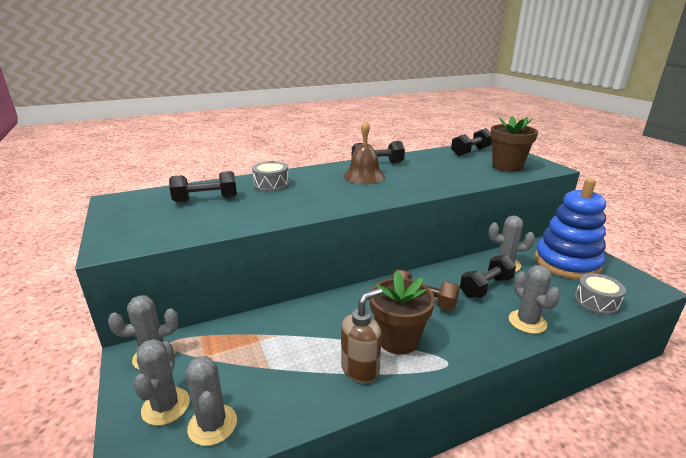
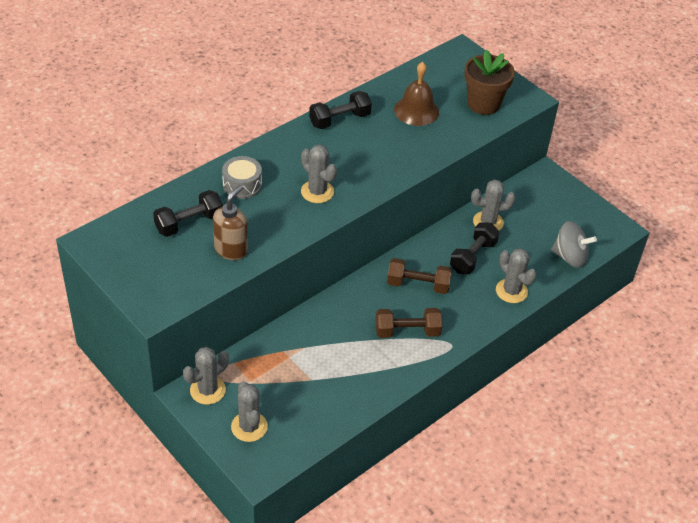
camera: 20 degrees left, 20 degrees up
(212, 425) = (294, 431): grey cactus -> grey cactus (317, 192)
(360, 369) = (385, 365): brown soap dispenser -> brown soap dispenser (231, 249)
(364, 176) = (334, 150): brown bell -> brown bell (416, 110)
(398, 340) = (407, 331): brown flower pot -> brown dumbbell
(470, 152) = (440, 74): black dumbbell -> none
(567, 263) = (547, 209): blue stacking toy -> none
(596, 302) = (570, 257): grey drum -> grey spinning top

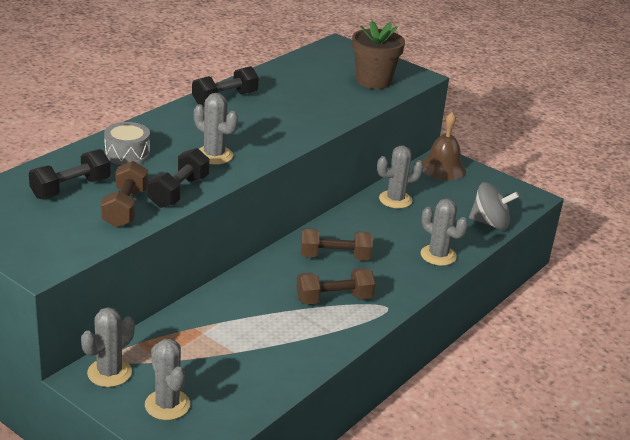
camera: 10 degrees left, 15 degrees down
(231, 249) = (125, 208): brown soap dispenser -> brown dumbbell
(416, 110) = (305, 89): brown bell -> brown bell (442, 168)
(473, 257) = (388, 229): black dumbbell -> black dumbbell (179, 192)

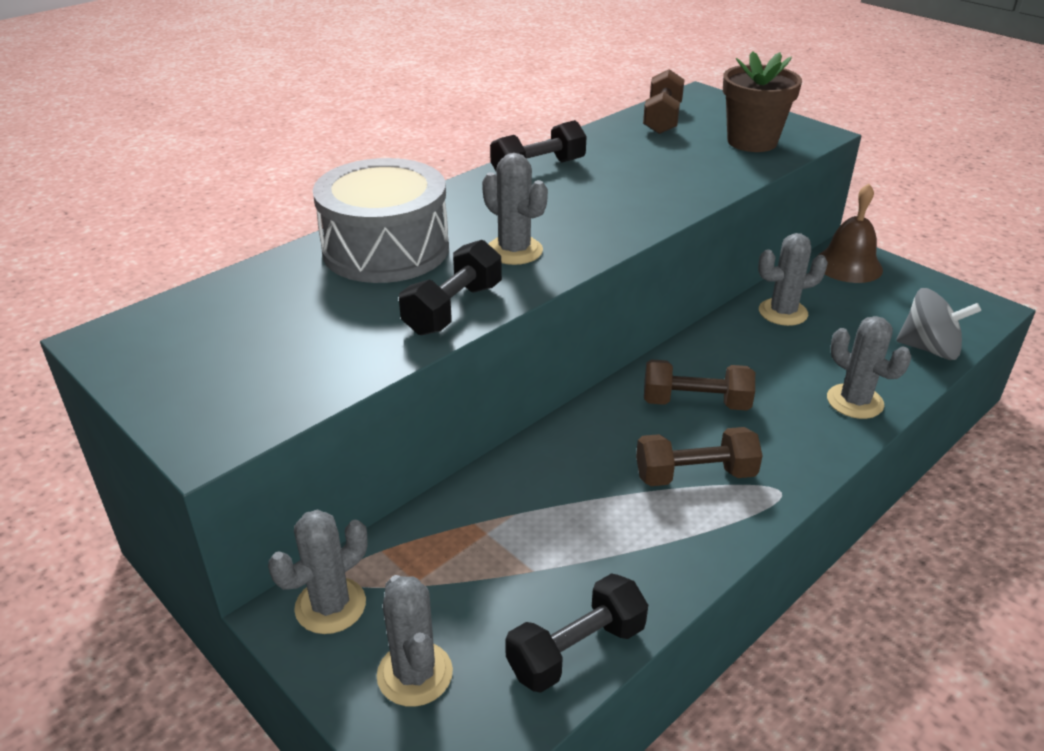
camera: 10 degrees right, 5 degrees up
(70, 188) = (290, 304): black dumbbell -> black dumbbell (576, 650)
(125, 208) = (366, 336): brown dumbbell -> brown dumbbell (662, 119)
(127, 154) = (386, 249): grey drum -> grey drum, size x1.90

